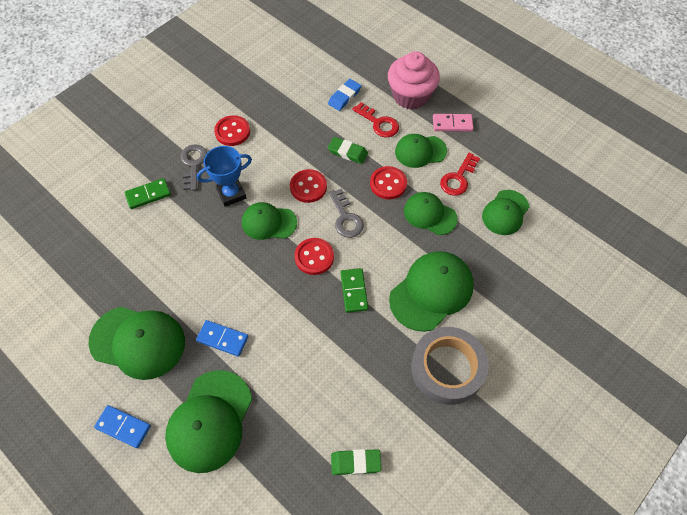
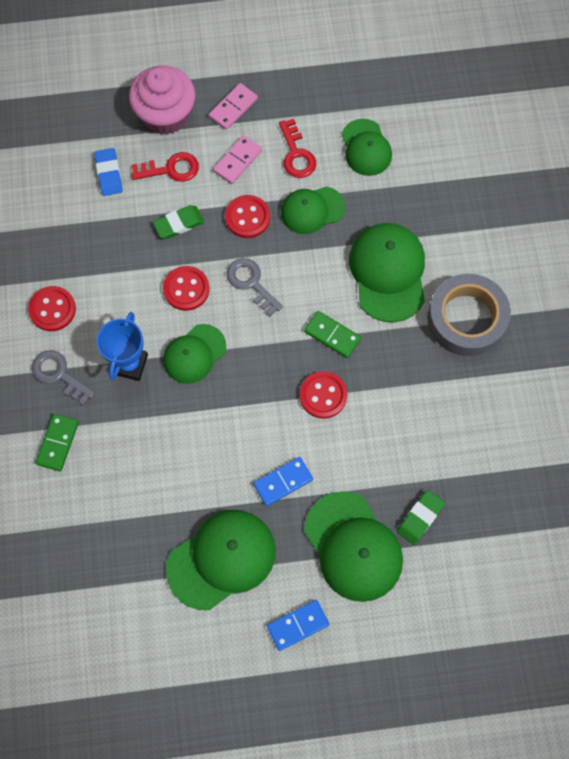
camera: 50 degrees left, 10 degrees up
(314, 257) = (268, 342): red button -> red button (323, 395)
(346, 218) = (251, 283): grey key -> grey key turned 150 degrees counterclockwise
(355, 463) = (486, 454): green eraser -> green eraser (420, 518)
(420, 151) = (237, 161): green cap -> pink domino

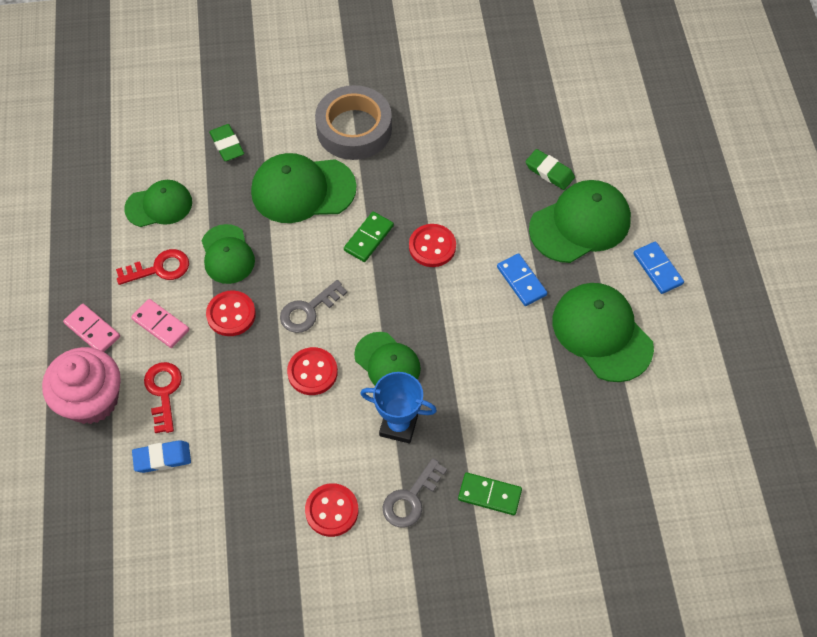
camera: 90 degrees left, 10 degrees down
(179, 224) = (233, 382): green eraser -> green eraser (227, 145)

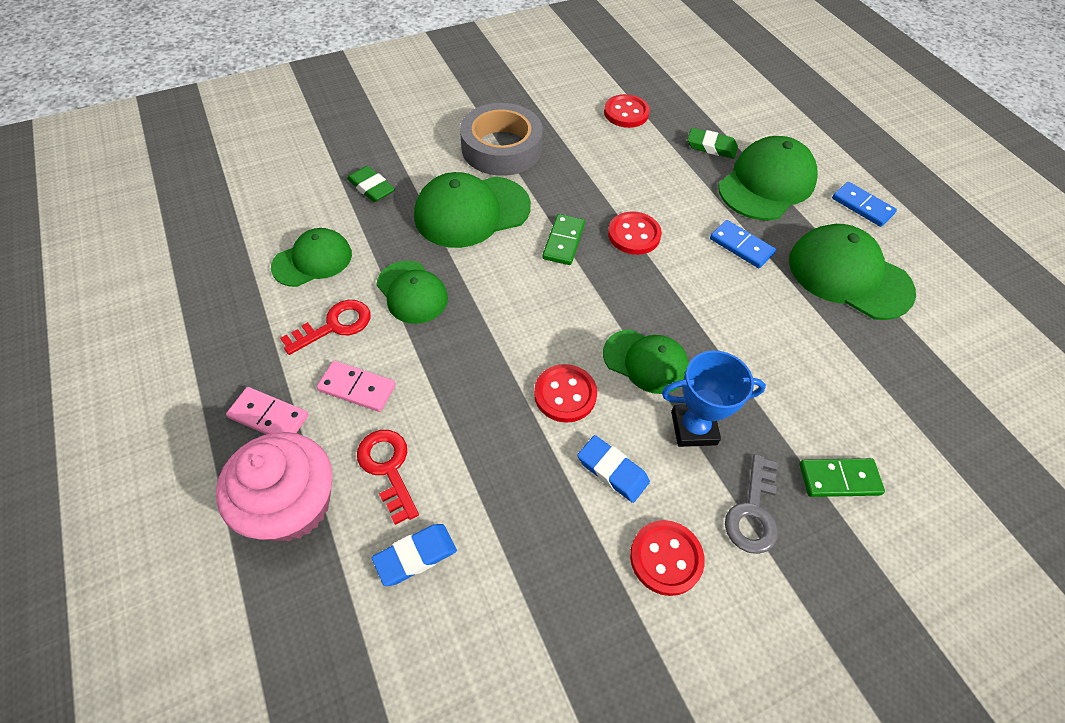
camera: 20 degrees left, 5 degrees down
(231, 314) = (441, 355): red button -> red button (626, 113)
(308, 310) = (530, 328): grey key -> none
(322, 440) = (612, 471): none -> blue eraser

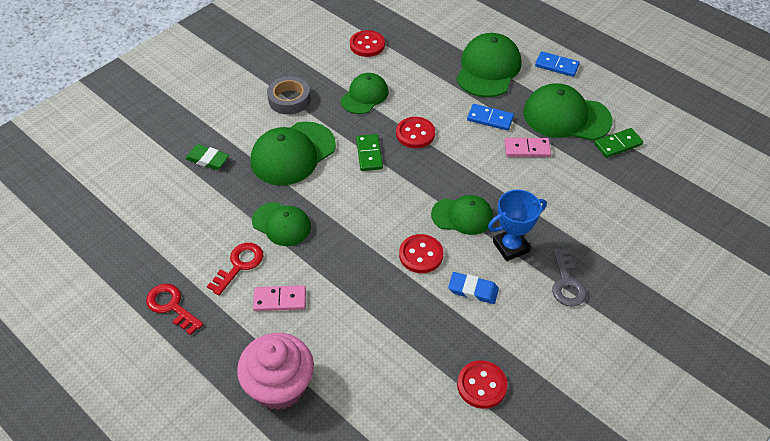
camera: 20 degrees left, 5 degrees down
(269, 416) = (229, 339): pink domino -> pink domino (527, 149)
(312, 260) = (195, 226): green cap -> green cap (364, 96)
(388, 468) = (330, 341): red key -> red key (171, 306)
(415, 556) = (376, 384): blue eraser -> none
(501, 148) = (289, 99): grey tape -> grey tape, size x0.66
(666, 558) = (528, 328): red button -> red button (481, 385)
(711, 147) = (439, 53): green eraser -> none
(839, 479) = (608, 246): green domino -> green domino (618, 144)

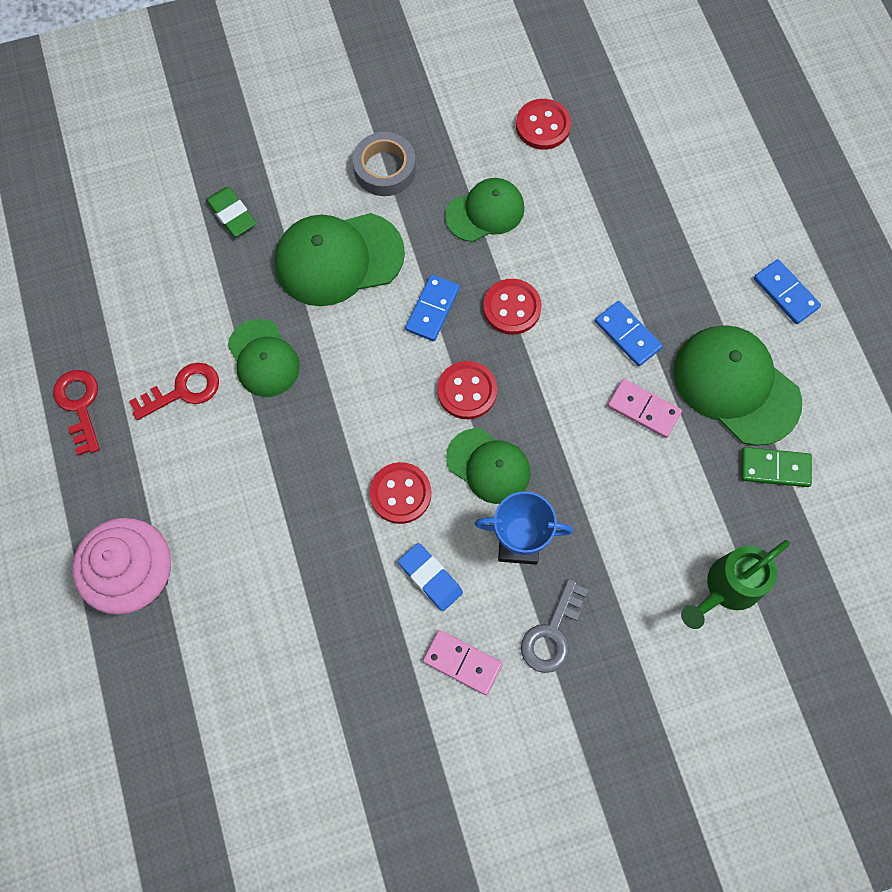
camera: 30 degrees right, 20 degrees up
(280, 300) = (200, 464): pink domino -> pink domino (462, 663)
(369, 154) = (432, 309): green domino -> blue domino
(481, 385) = (356, 707): red button -> red button (467, 391)
(488, 69) = (683, 250): green cap -> none
(642, 212) = (727, 588): none -> green watering can

